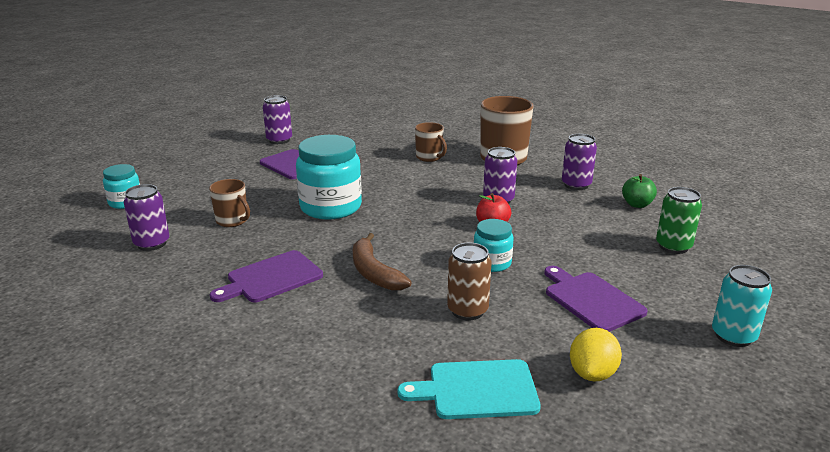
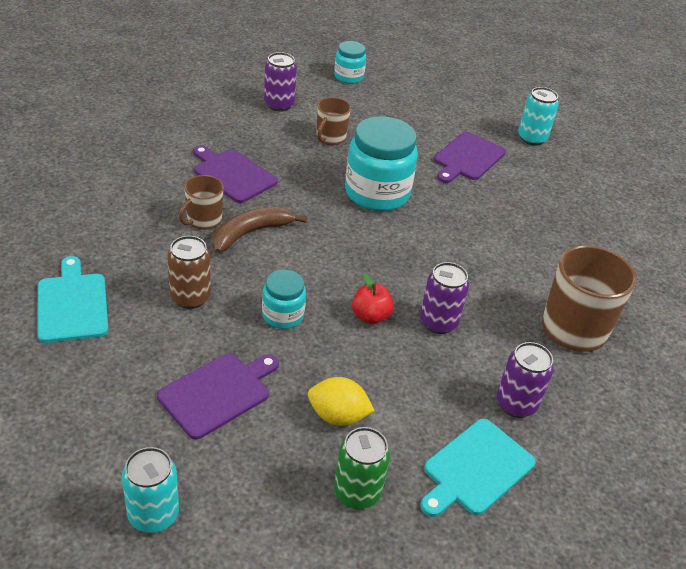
camera: 75 degrees right, 15 degrees up
(279, 140) = (532, 138): purple can -> turquoise can
(429, 157) = (542, 259): brown mug -> brown mug (203, 220)
(592, 373) = (91, 382): yellow lemon -> yellow lemon (338, 416)
(637, 204) = (475, 469): green apple -> turquoise cutting board

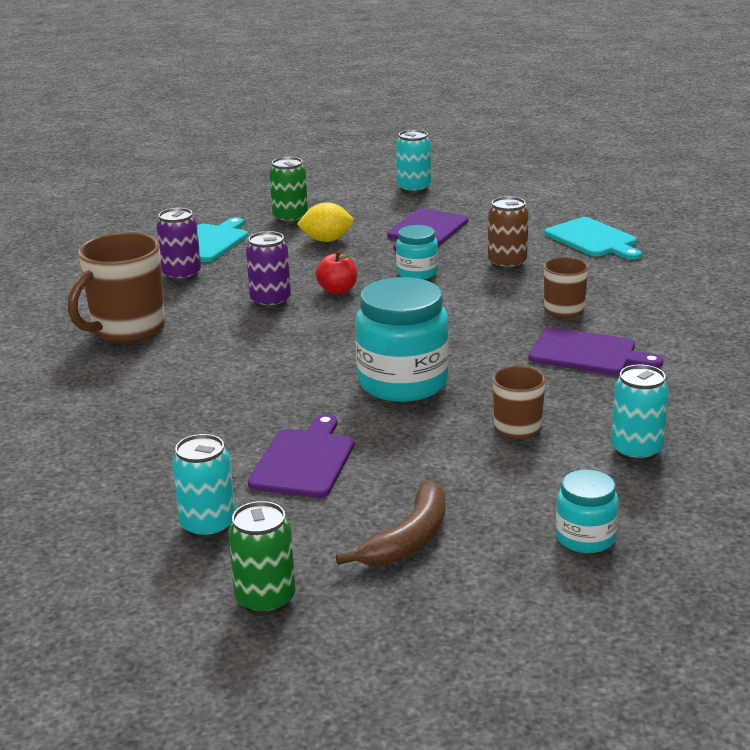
camera: 165 degrees right, 15 degrees down
(251, 233) = (506, 313): brown banana -> brown banana (409, 539)
(279, 105) = (636, 451): purple can -> turquoise can
(511, 98) = (265, 600): none -> green can

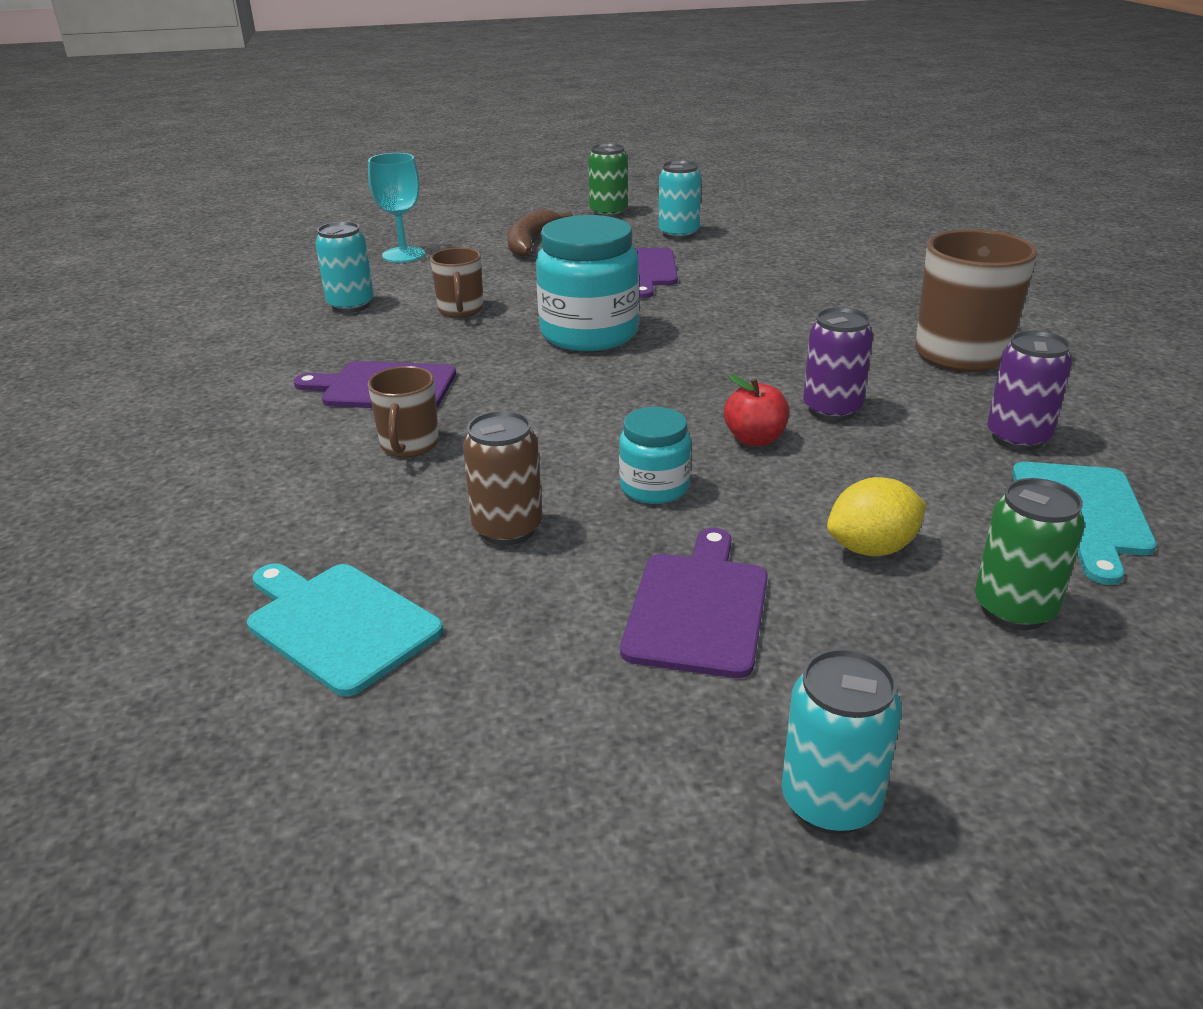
camera: 165 degrees right, 5 degrees up
(585, 538) = (403, 255): turquoise jar -> turquoise goblet

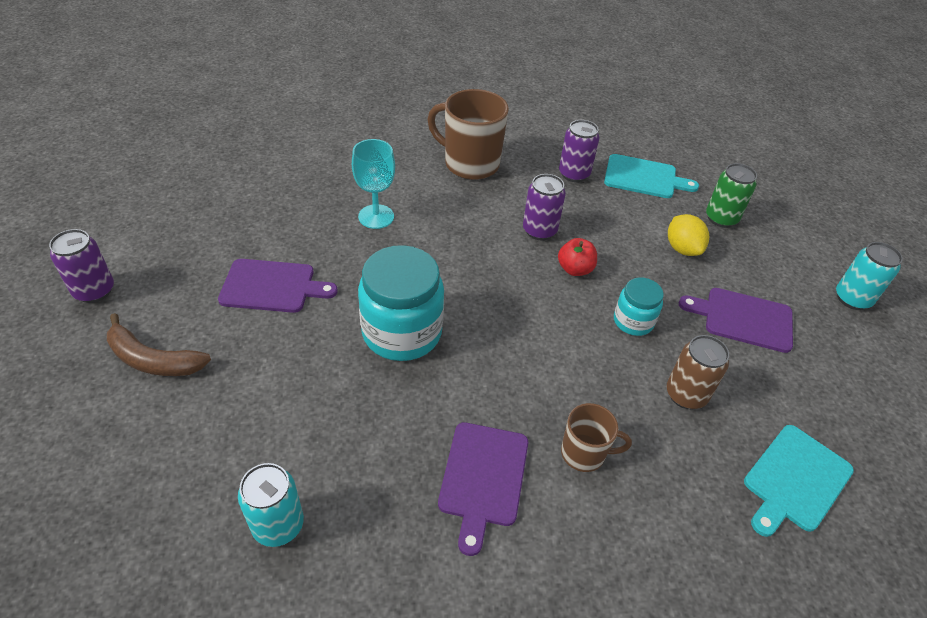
camera: 90 degrees left, 15 degrees up
(403, 255) = (132, 481): turquoise goblet -> turquoise goblet (376, 216)
(461, 310) = (324, 422): brown mug -> none
(608, 213) = (94, 291): green can -> purple can
(678, 234) = (189, 250): turquoise can -> none

